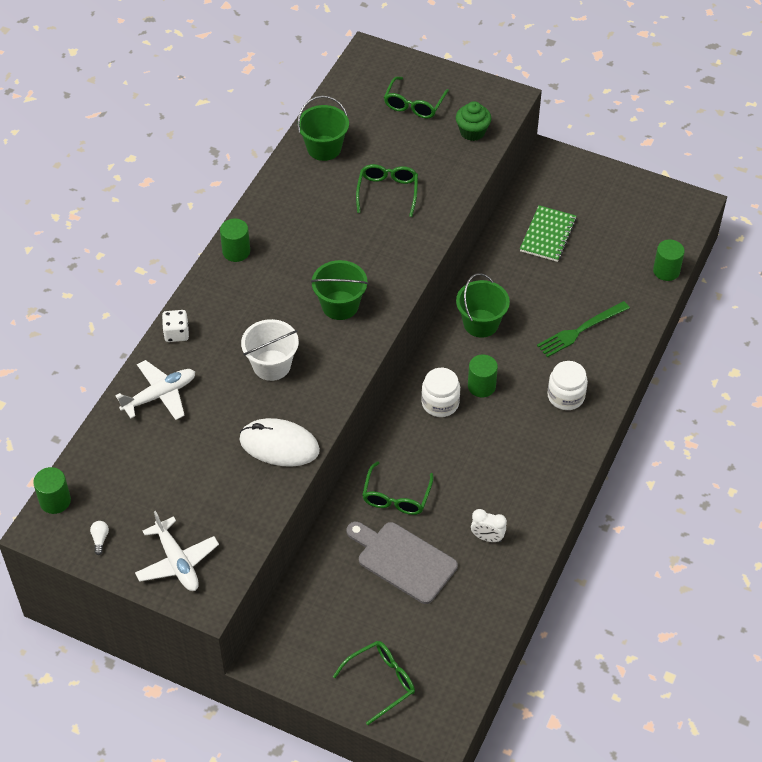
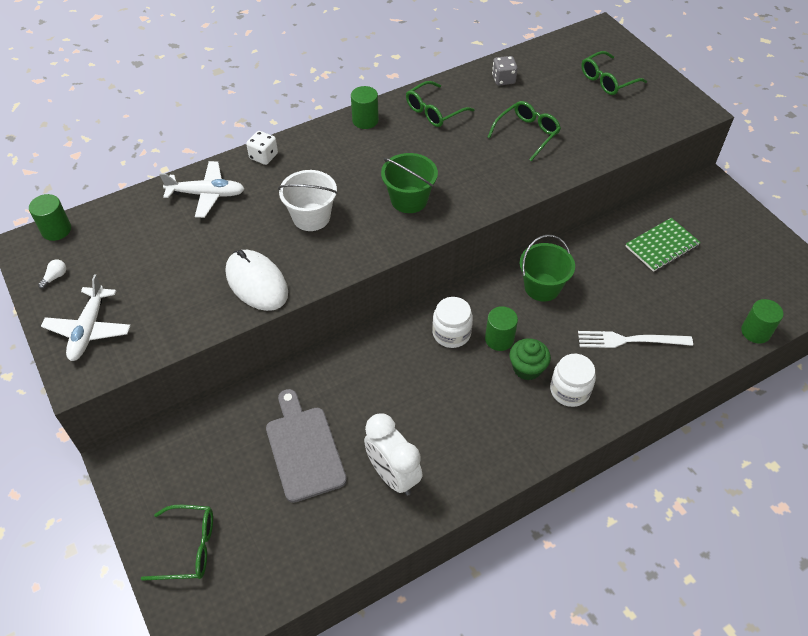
camera: 35 degrees right, 0 degrees up
(324, 148) = (503, 79): green bucket -> grey dice
(396, 496) = (347, 390): green glasses -> green glasses (434, 111)
(472, 132) = (642, 121): green cupcake -> green cupcake (527, 368)
(487, 537) = (393, 475): white clock -> white clock, size x1.78
(580, 330) = (630, 340): green fork -> white fork

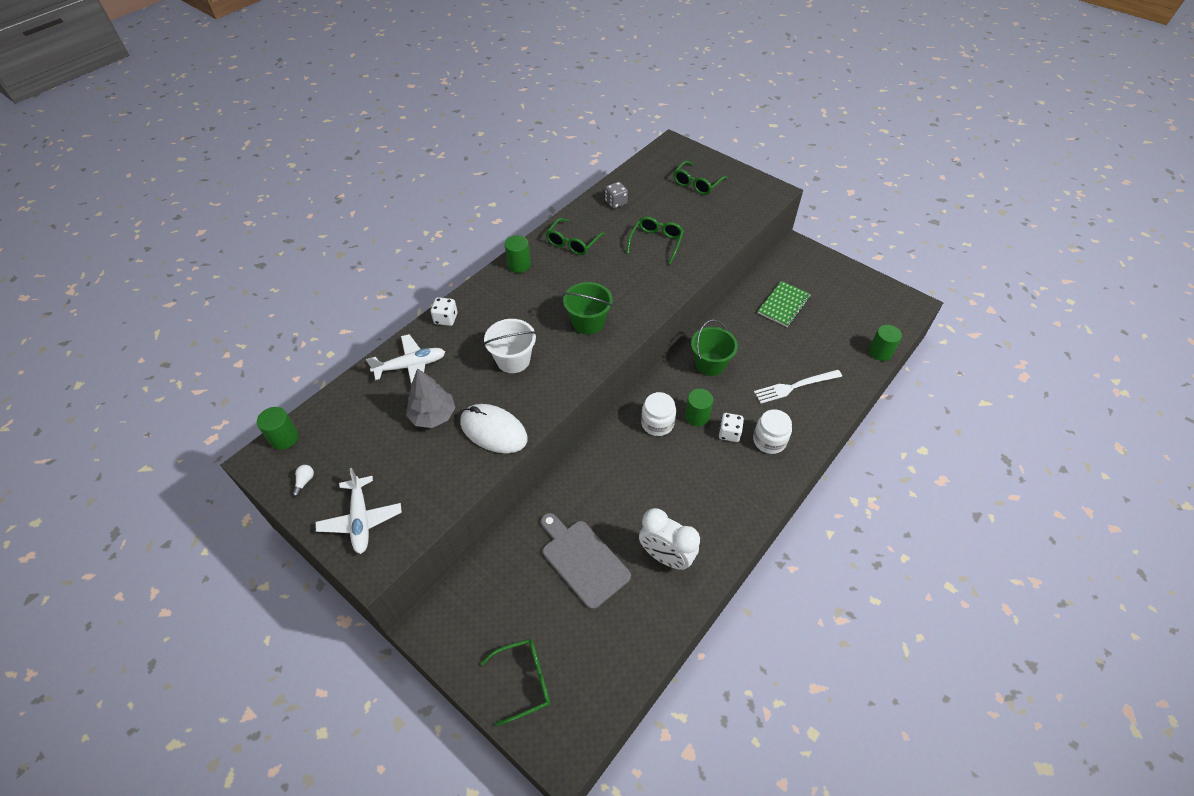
camera: 20 degrees left, 0 degrees up
(204, 250) = (433, 415): none -> grey tree
(527, 368) = (729, 433): green cupcake -> white dice

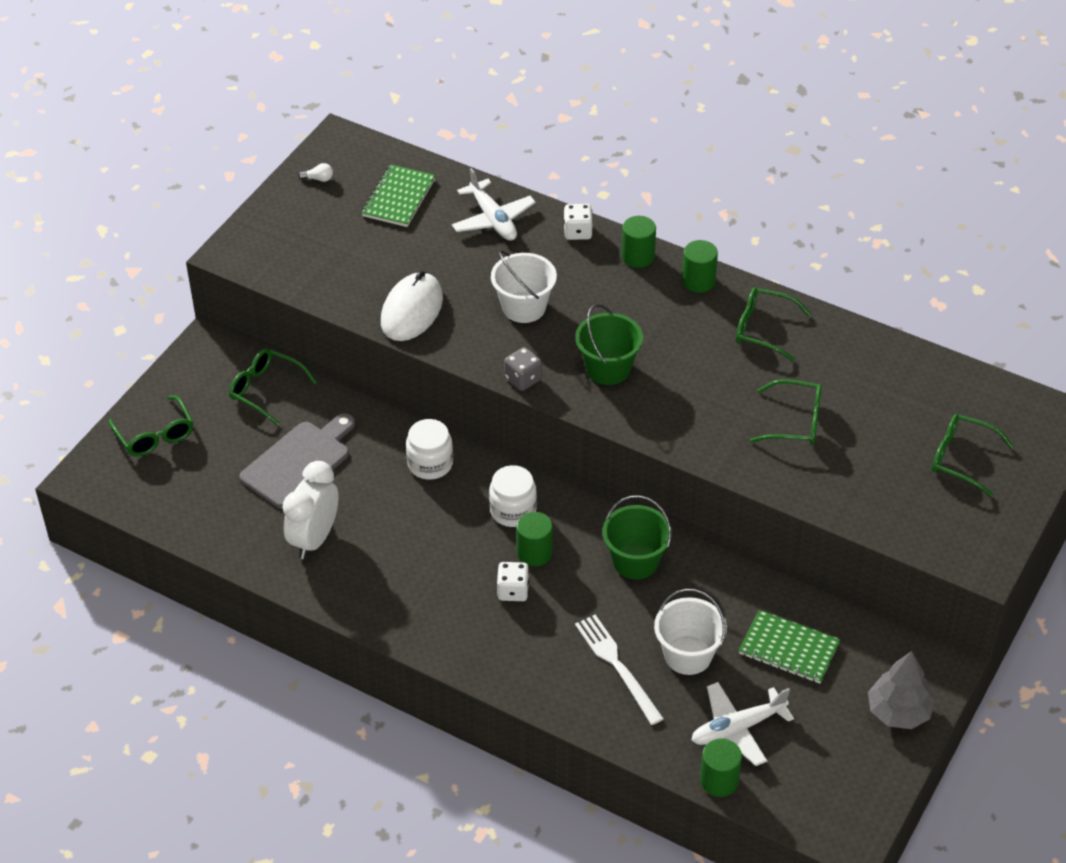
camera: 80 degrees right, 5 degrees down
(284, 438) = (370, 147): green cylinder -> green cylinder (638, 256)
(358, 424) = (399, 198): none -> green notebook
(361, 520) = (280, 232): white plane -> white plane (737, 729)
(433, 415) = (423, 255): grey tree -> grey tree (898, 712)
(495, 578) = (266, 390): none -> green glasses
(616, 202) = (874, 364): grey dice -> grey dice (523, 379)
(769, 440) = (510, 637): white jar -> white jar (430, 464)
(787, 351) = (688, 655): none -> white bucket

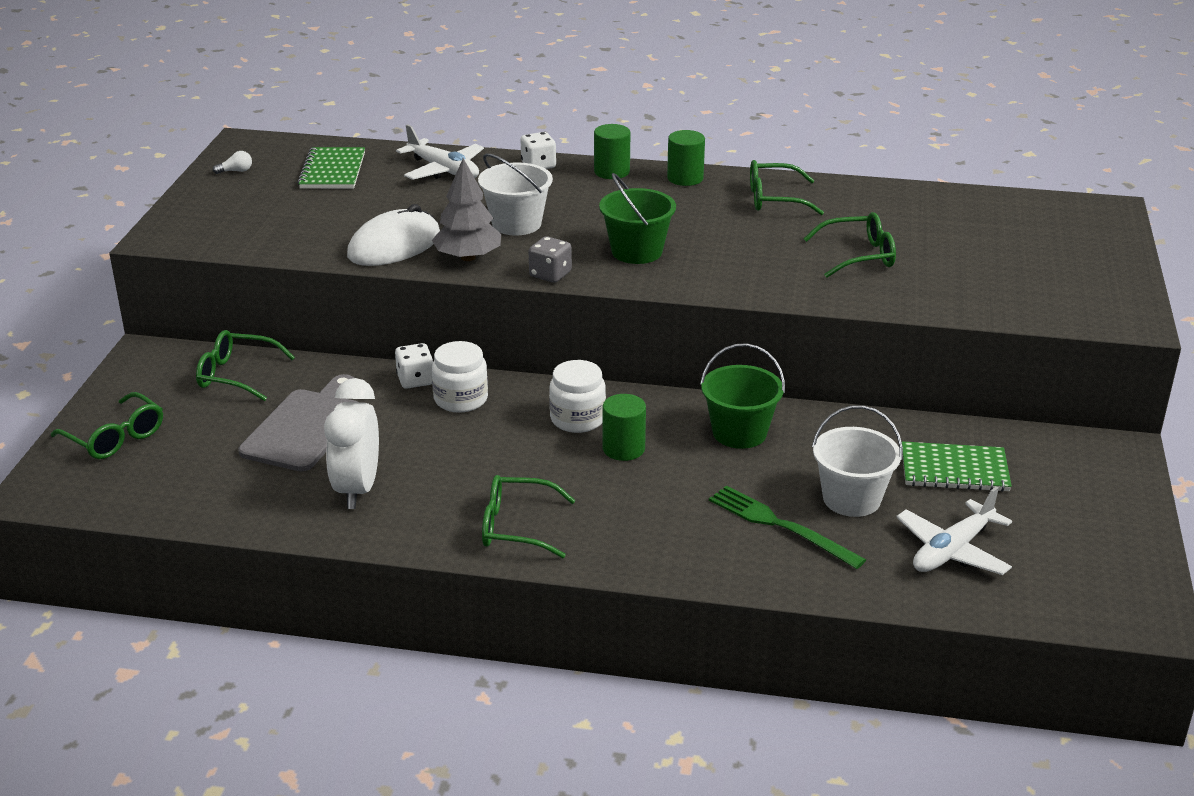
camera: 20 degrees left, 15 degrees down
(412, 310) = (394, 245): white mouse -> white mouse turned 45 degrees clockwise
(513, 591) = (619, 486): white dice -> white dice (415, 380)
(617, 666) = (780, 526): white fork -> green fork
(719, 780) = (967, 603): green cylinder -> none
(898, 712) = (1108, 496): grey tree -> grey tree (468, 257)
(962, 459) = (1043, 252): green glasses -> green glasses (517, 527)

